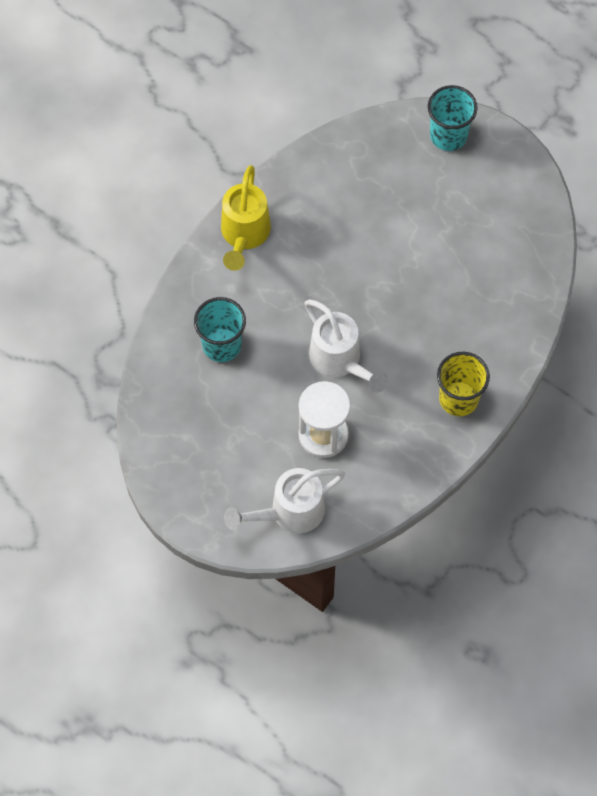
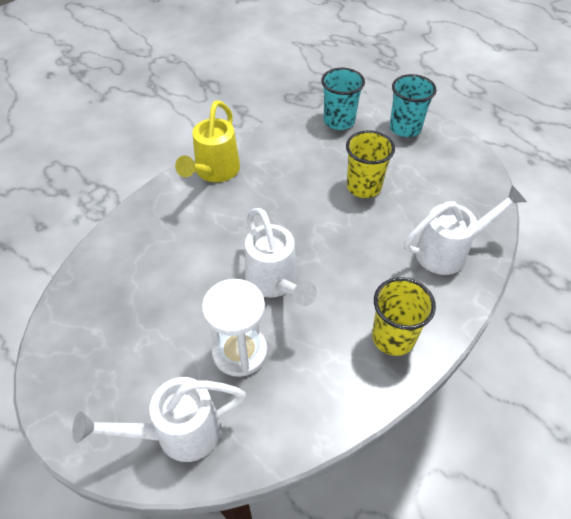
camera: 10 degrees right, 15 degrees down
(222, 345) = (164, 252): turquoise cup -> turquoise cup (339, 121)
(411, 230) = (364, 187): none -> yellow cup
(505, 298) = (449, 251): none -> white watering can

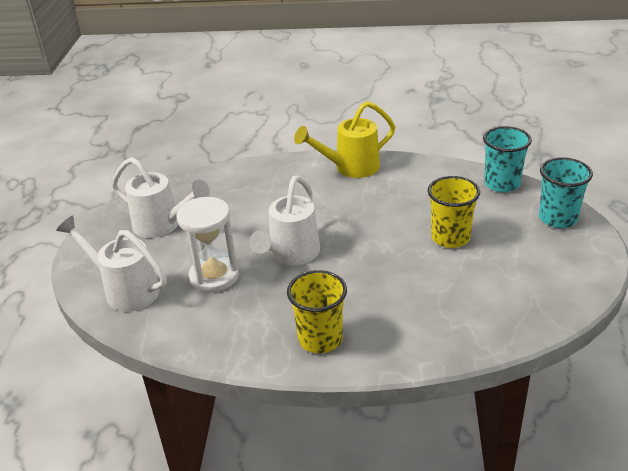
camera: 50 degrees right, 15 degrees down
(449, 251) = (453, 320): white watering can -> white watering can (163, 225)

